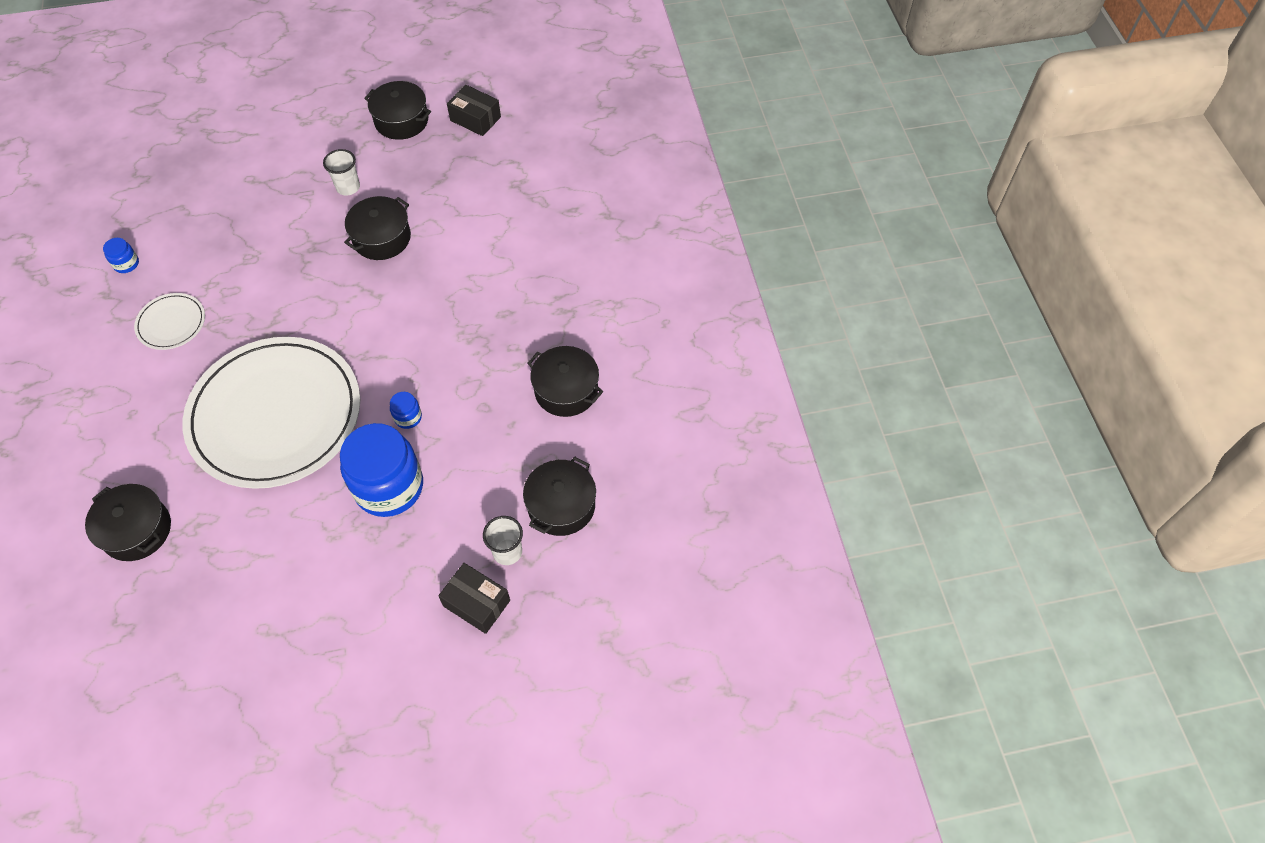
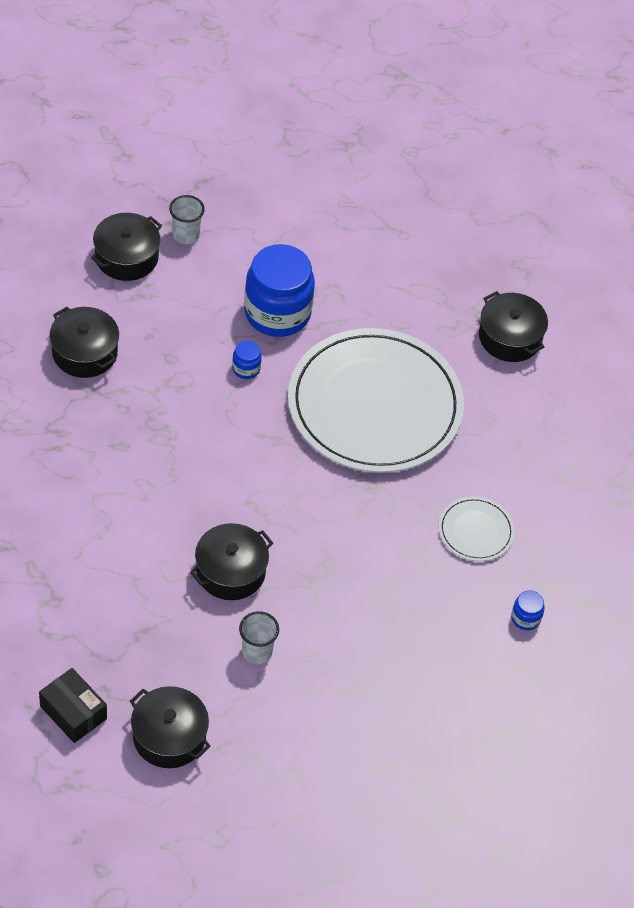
camera: 170 degrees left, 5 degrees down
(476, 603) = (223, 206): black box -> none

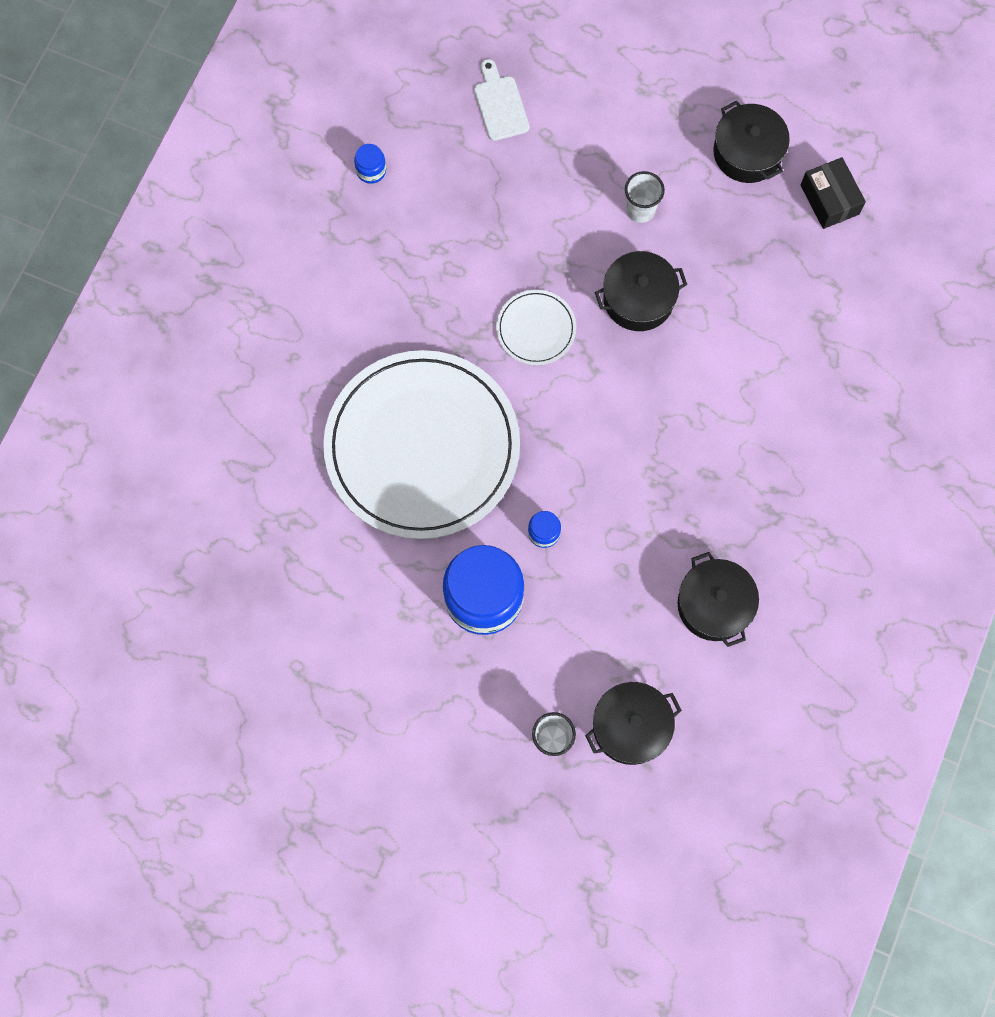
camera: 155 degrees left, 20 degrees up
(432, 715) = (500, 104): none -> white cutting board
(475, 531) = (379, 273): white plate -> white plate (536, 329)
(510, 337) = (239, 490): black pot -> none

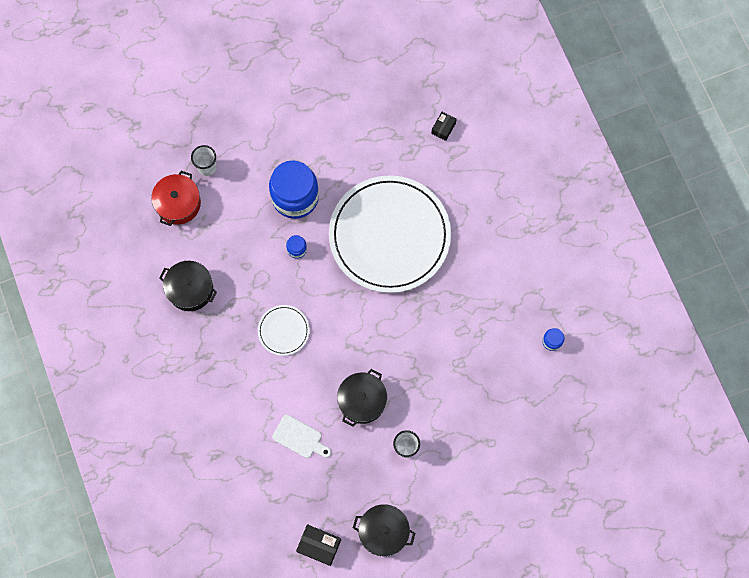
camera: 135 degrees right, 0 degrees up
(226, 512) = (443, 128): none -> black box
(500, 104) = (528, 436): white cutting board -> white cutting board (300, 438)
(536, 329) = (395, 339): white plate -> white plate (283, 330)
(631, 726) = (178, 203): black pot -> red pot

